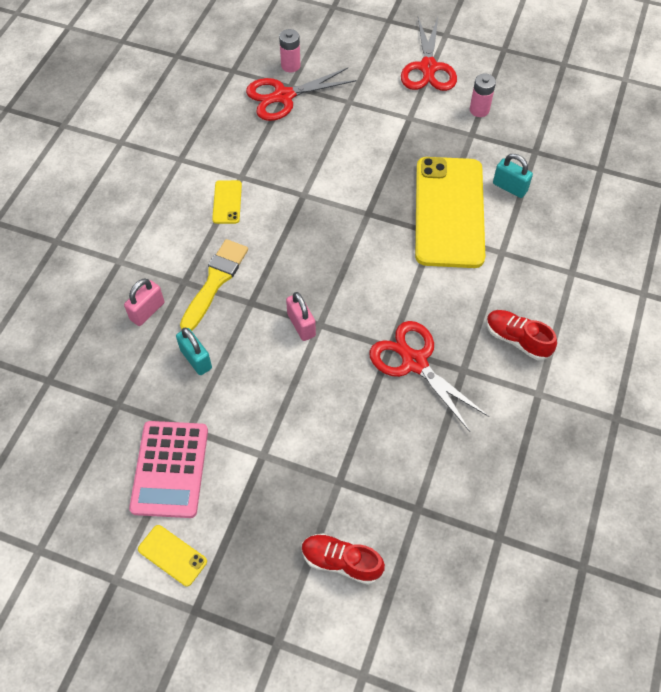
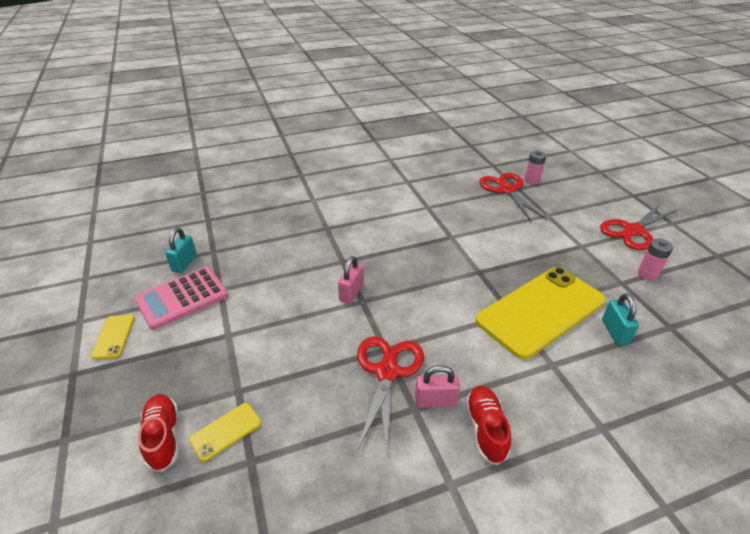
camera: 50 degrees right, 20 degrees down
(147, 311) = (290, 226): pink padlock -> pink padlock (435, 401)
(196, 359) = (275, 263): turquoise padlock -> turquoise padlock (184, 263)
(215, 281) = (341, 239): yellow brush -> none
(227, 202) = (402, 212): yellow phone -> yellow phone (226, 431)
(284, 96) = (507, 190): red scissors -> red scissors turned 45 degrees clockwise

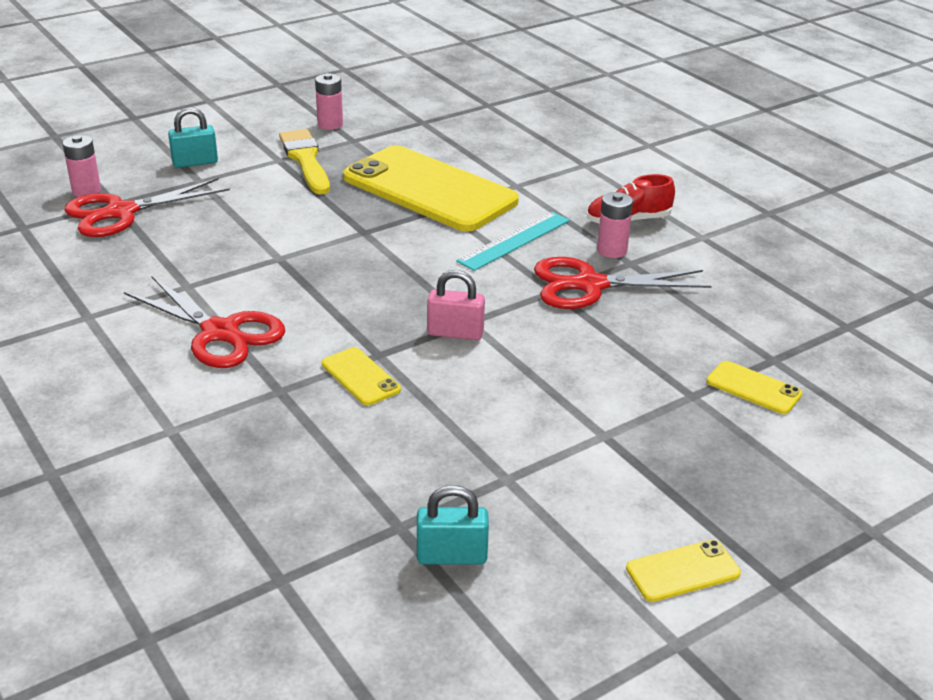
camera: 105 degrees left, 5 degrees down
(163, 437) = (799, 437): red shoe -> none
(182, 298) = (550, 519): pink calculator -> none
(325, 253) = (360, 377): none -> yellow phone
(435, 401) = (612, 250): pink padlock -> pink battery
(459, 343) = (514, 240): none -> turquoise ruler
(582, 257) = (305, 160): none -> yellow brush
(615, 332) = (446, 150): turquoise padlock -> turquoise padlock (195, 162)
(633, 231) = (233, 125): red scissors -> red scissors (220, 332)

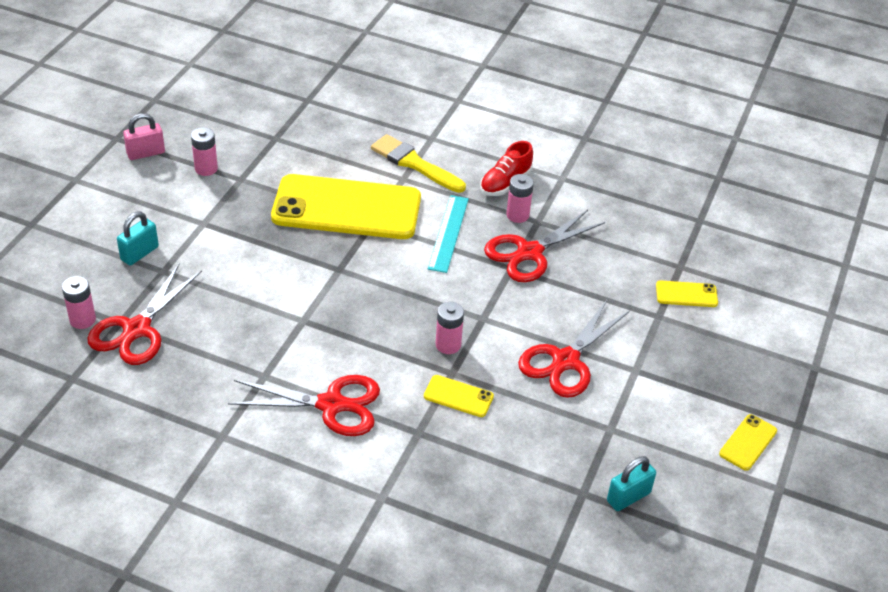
camera: 35 degrees left, 10 degrees up
(305, 160) = (225, 215): yellow brush -> yellow brush (414, 164)
(403, 329) = (448, 345): none -> pink battery
(455, 333) = (483, 332): pink padlock -> pink padlock (146, 153)
(524, 393) = (565, 360): none -> red scissors

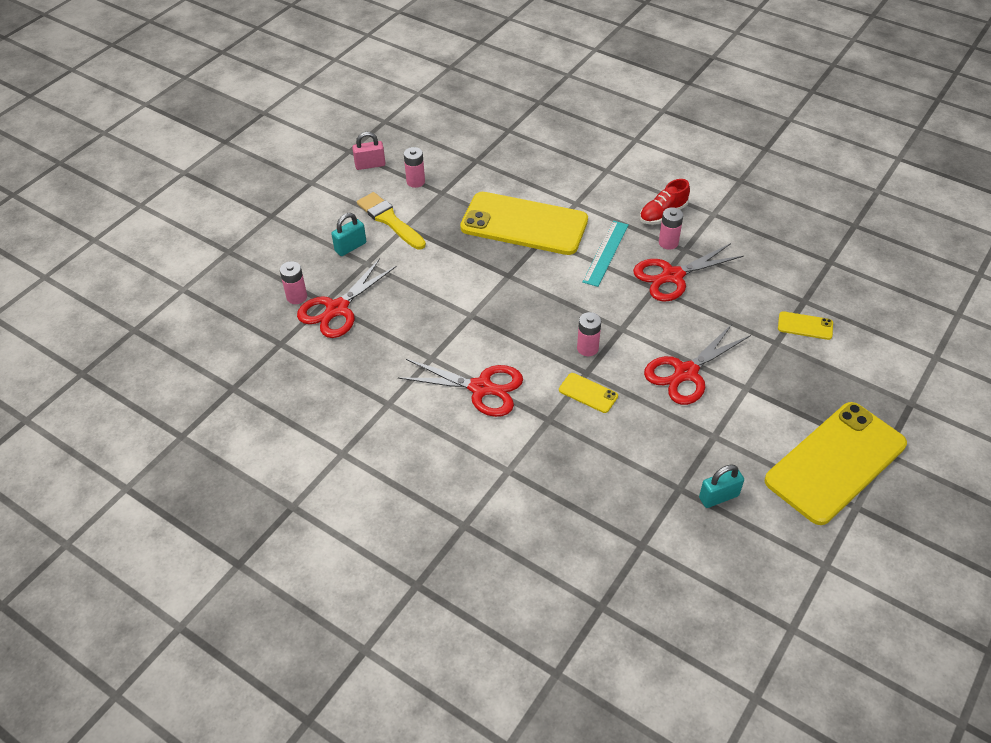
camera: 15 degrees right, 5 degrees up
(414, 164) = (588, 191): yellow brush -> yellow brush (389, 220)
(748, 442) = (835, 462): yellow phone -> yellow phone, size x2.49

